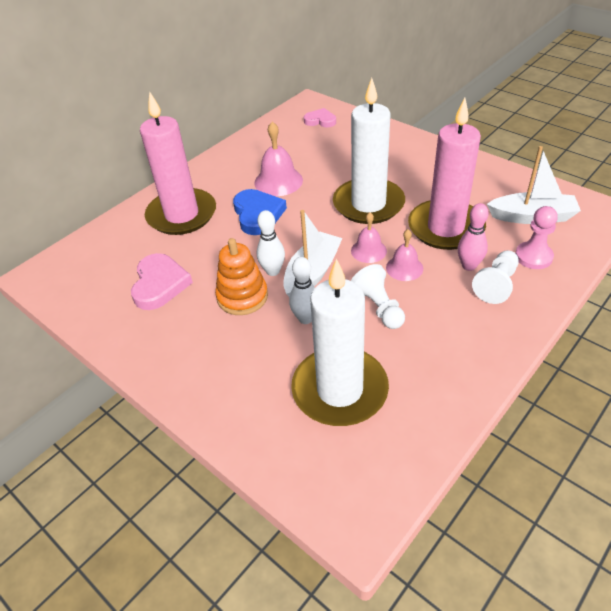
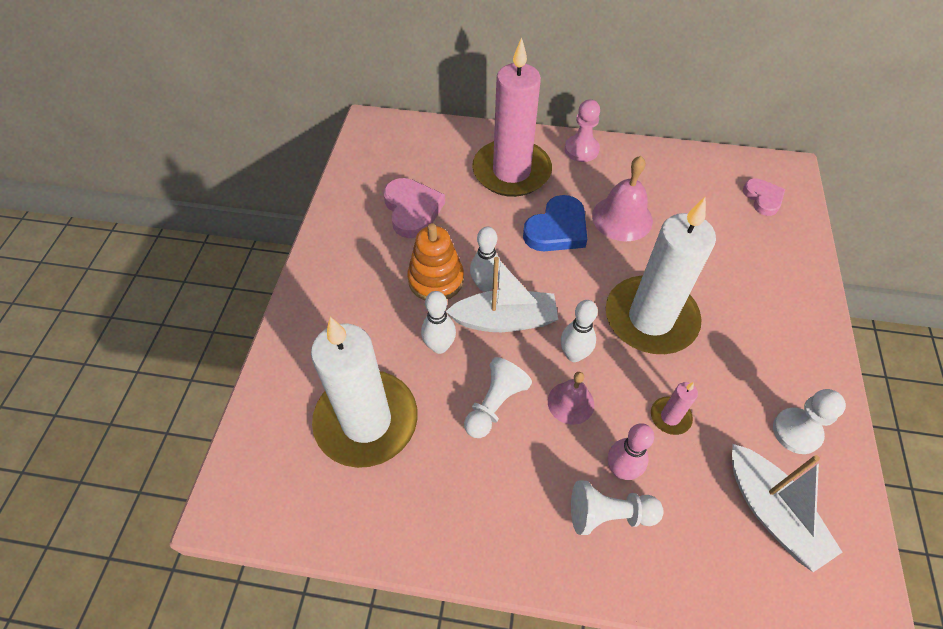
camera: 55 degrees right, 10 degrees up
(160, 284) = (412, 210): pink heart -> pink heart turned 75 degrees counterclockwise
(368, 250) = (574, 355): pink bell -> white bowling pin
(445, 228) = (670, 417): pink candle -> pink candle, size x0.40
(488, 184) = (796, 431): none -> white pawn
(533, 257) = (691, 541): pink pawn -> pink pawn (581, 150)

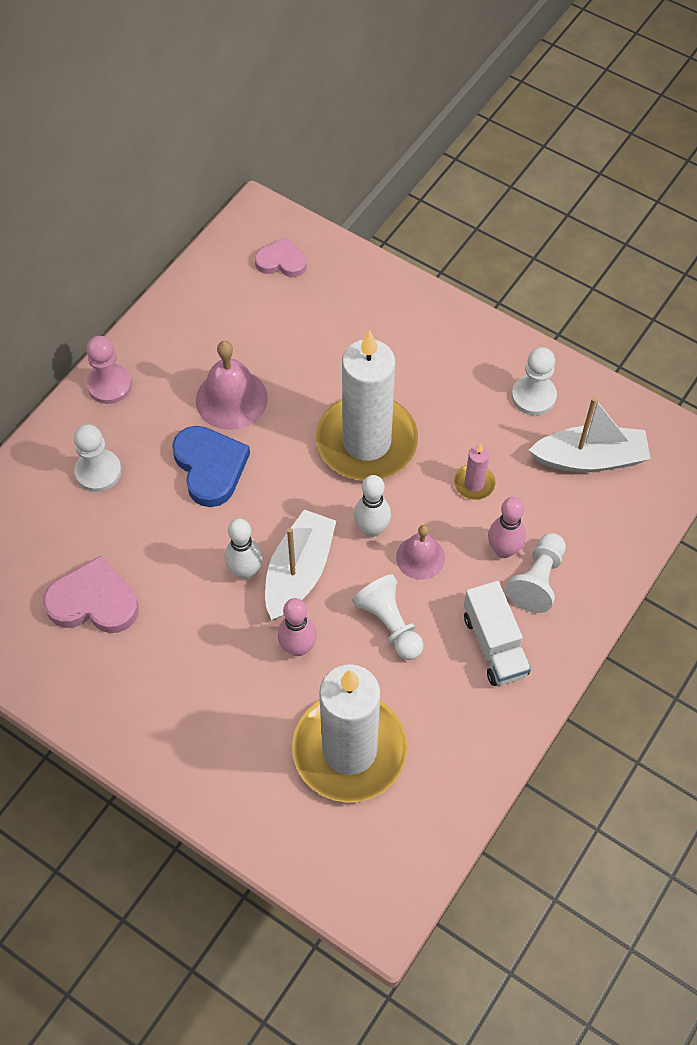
camera: 65 degrees left, 5 degrees up
(436, 280) = (210, 617): orange stacking toy -> none
(439, 346) = (298, 647): white bowling pin -> pink bowling pin
(511, 171) = (98, 472): pink candle -> white pawn
(521, 501) = (494, 645): none -> white truck

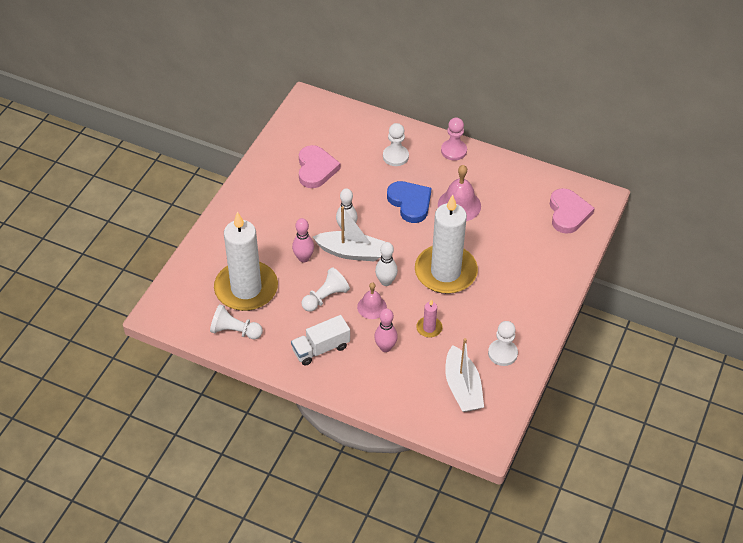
camera: 80 degrees right, 10 degrees down
(210, 467) = (410, 203): blue heart -> blue heart turned 90 degrees counterclockwise
(281, 261) = (568, 213): pink heart -> pink heart, size x1.57
(537, 580) = (368, 366): white pawn -> white pawn (235, 331)

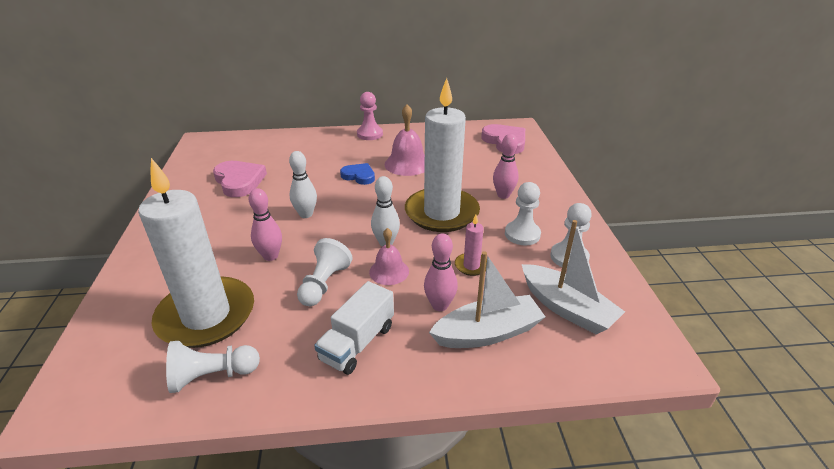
camera: 30 degrees left, 15 degrees down
(350, 252) = (325, 232): white boat -> white boat (487, 333)
(395, 156) = (318, 151): white pawn -> white pawn (522, 234)
(410, 203) = (359, 176): blue heart -> blue heart, size x0.64
(508, 275) = (503, 195): none -> pink bowling pin

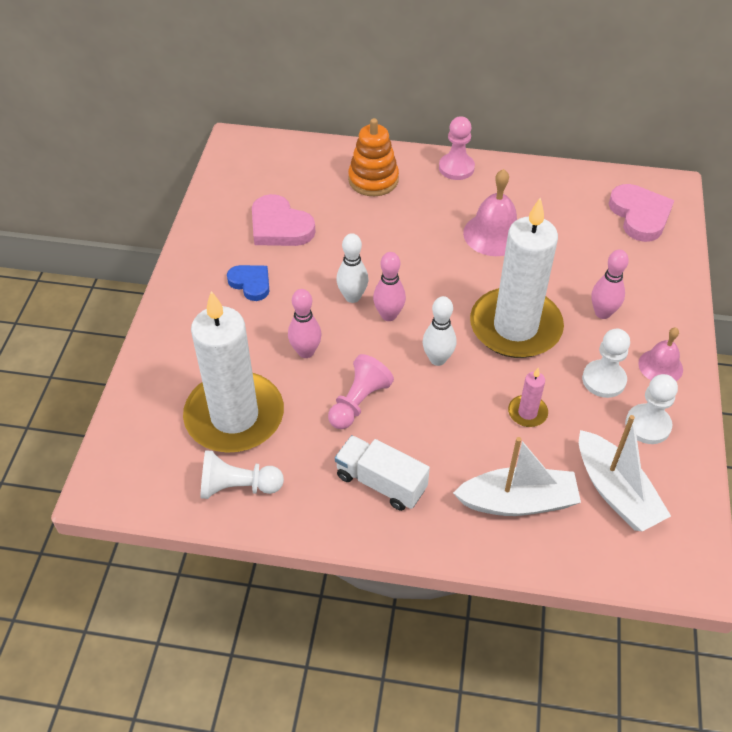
camera: 15 degrees right, 15 degrees up
(239, 181) = (280, 226): pink heart -> pink heart turned 150 degrees clockwise
(310, 147) = (373, 180): none -> orange stacking toy
(324, 284) = (358, 402): white pawn -> pink pawn
(357, 343) = (381, 482): white truck -> white truck turned 75 degrees clockwise
(359, 176) = (427, 245): blue heart -> blue heart (251, 283)
(389, 271) = (432, 400): pink bell -> pink bell (660, 366)
(439, 305) = (476, 457): pink bowling pin -> pink bowling pin (388, 315)

